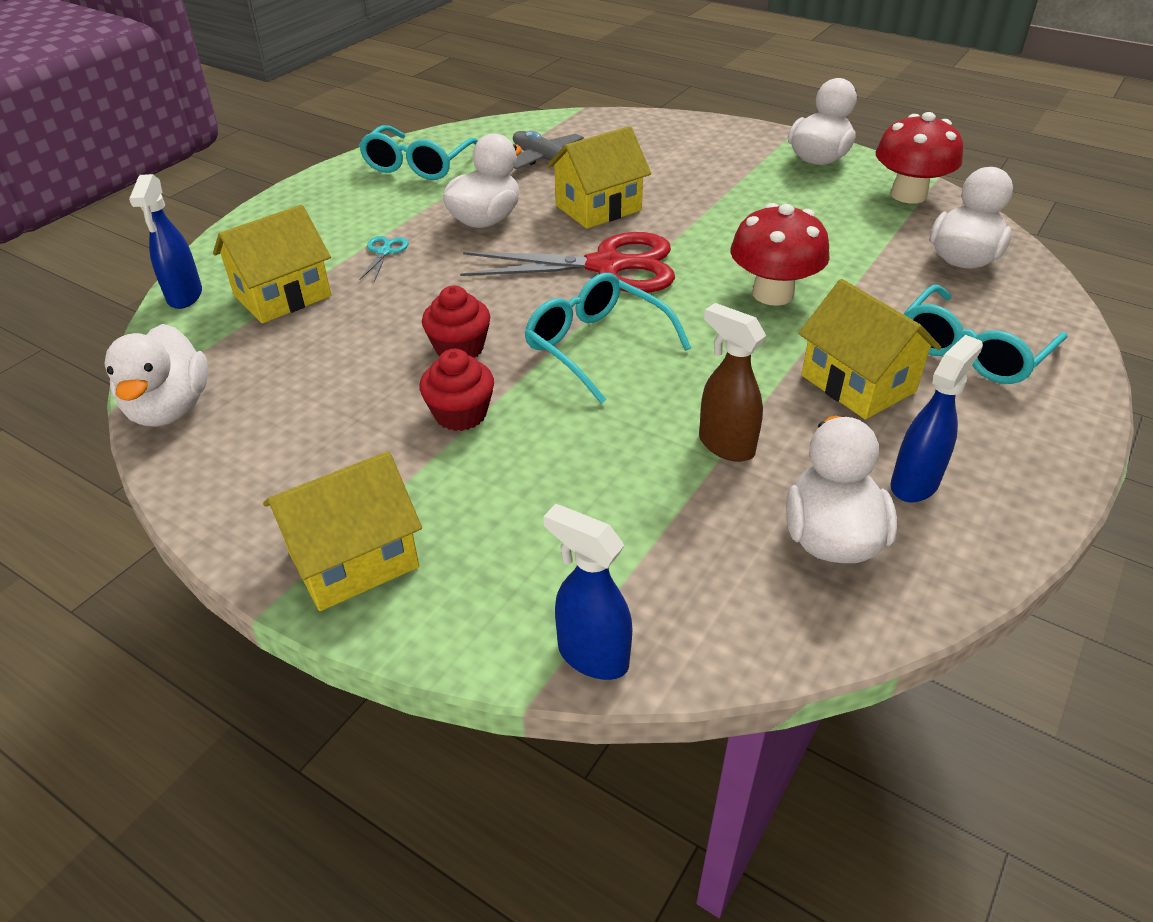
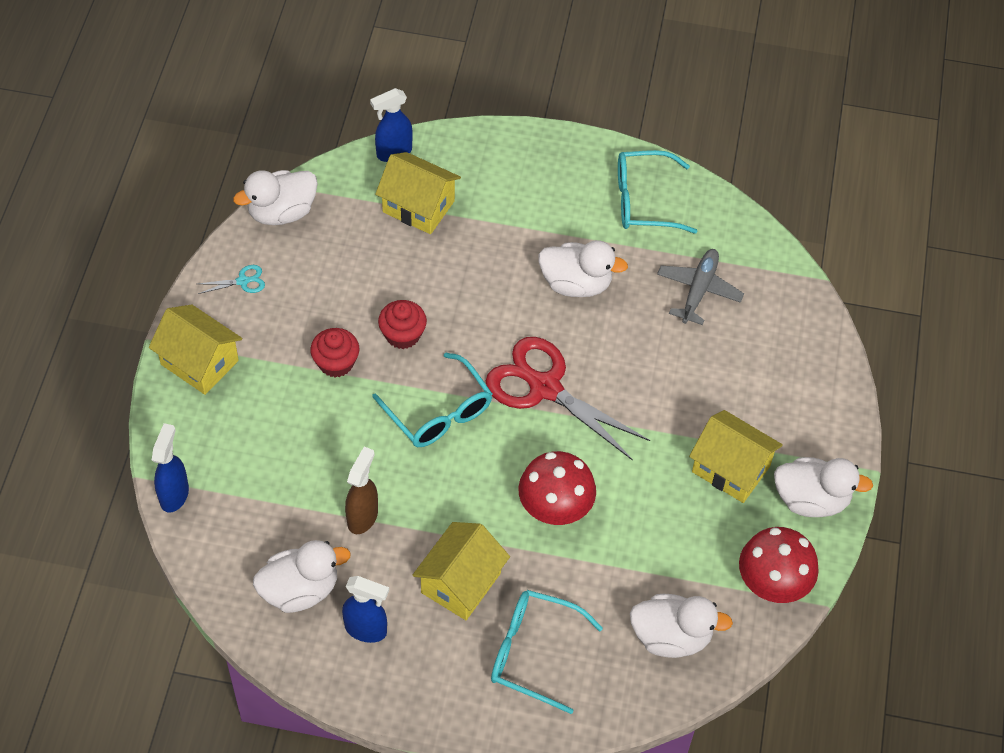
camera: 65 degrees right, 15 degrees up
(384, 252) = (500, 239): turquoise scissors -> turquoise scissors (243, 281)
(595, 345) = (439, 413): turquoise glasses -> turquoise glasses turned 120 degrees clockwise
(598, 208) = (633, 354): yellow house -> yellow house (731, 469)
(607, 266) = (545, 388): red scissors -> red scissors turned 150 degrees clockwise

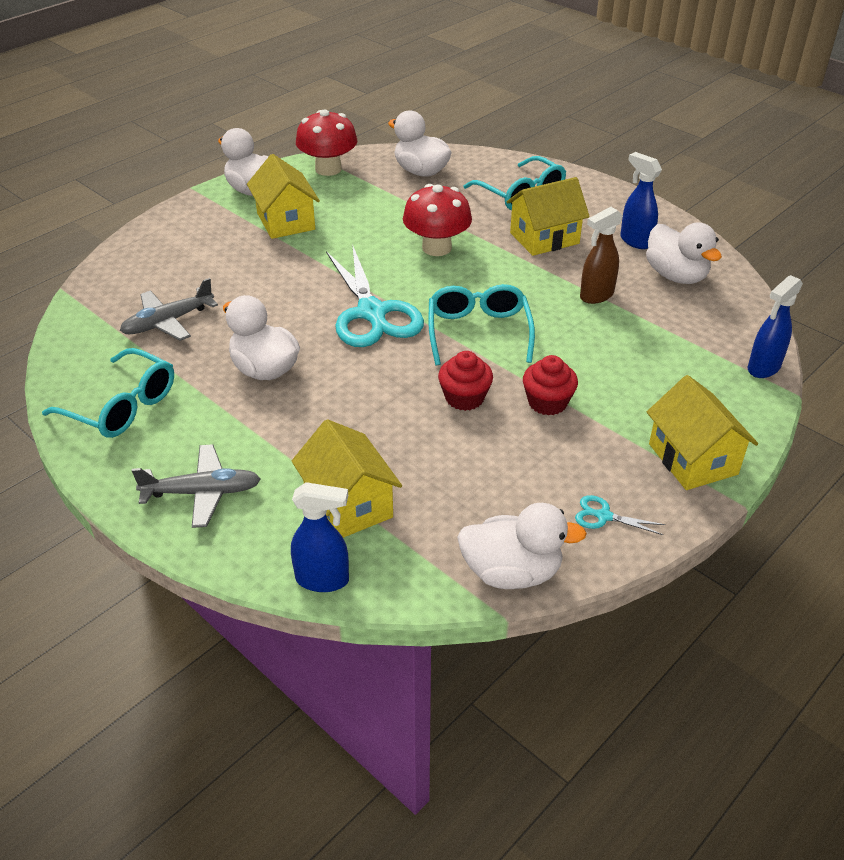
camera: 145 degrees left, 15 degrees down
(300, 590) = (676, 276): white duck -> white duck turned 135 degrees counterclockwise
(520, 168) = (202, 492): none -> grey plane
(545, 388) = (372, 313): red scissors -> turquoise scissors

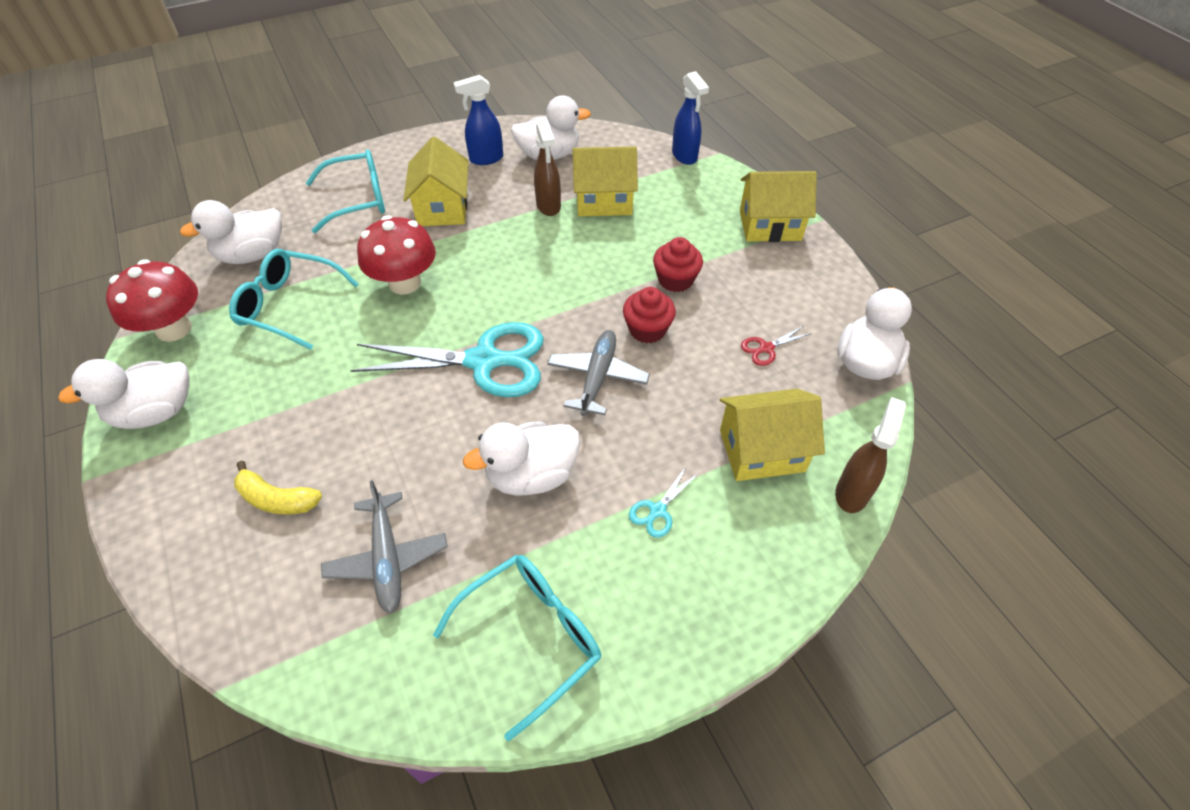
camera: 70 degrees left, 10 degrees up
(201, 261) = (277, 499): none -> yellow banana
(202, 492) = (710, 573): grey plane -> grey plane (597, 377)
(286, 221) = (255, 394): yellow house -> yellow house (604, 201)
(323, 580) = (852, 492): blue spray bottle -> brown spray bottle
(478, 331) = (558, 293): turquoise glasses -> turquoise glasses (289, 305)
(487, 487) = (766, 348): none -> red scissors
(603, 516) = (817, 292): turquoise scissors -> turquoise scissors (657, 510)

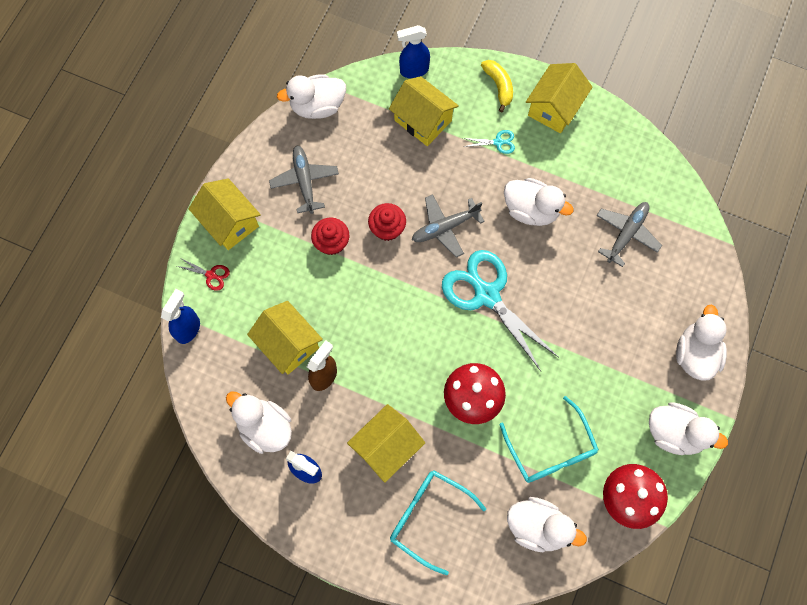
camera: 130 degrees left, 20 degrees up
(182, 504) = (695, 354): none -> white duck
(277, 499) = (651, 312): yellow banana -> yellow banana (499, 86)
(532, 636) = (600, 147): turquoise glasses -> none
(649, 627) = (554, 108): none -> yellow house
(766, 348) = (348, 159): red scissors -> red scissors (211, 275)
(769, 299) = (305, 181): none -> grey plane
(852, 492) = (413, 70): brown spray bottle -> blue spray bottle

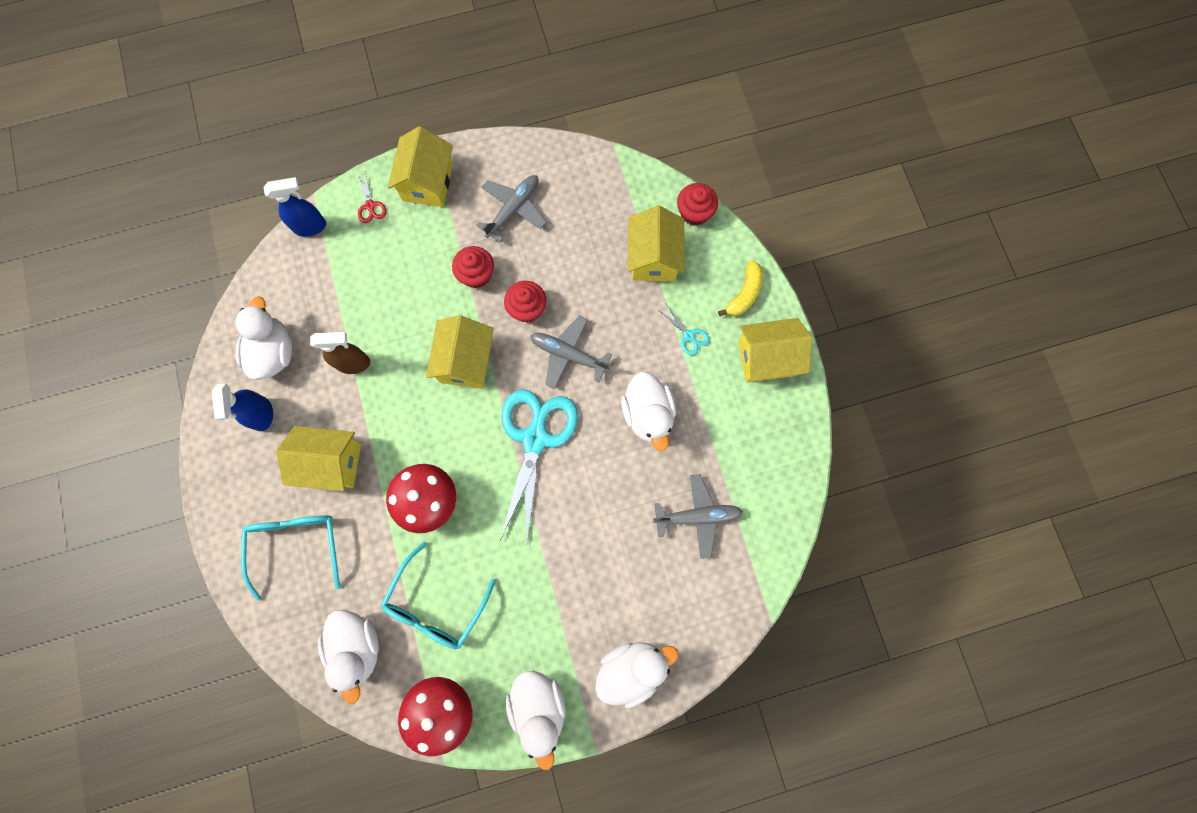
camera: 50 degrees right, 5 degrees up
(288, 344) = (359, 313): yellow house -> yellow house (466, 361)
(317, 106) = (590, 164): white duck -> none
(413, 70) = (694, 212): blue spray bottle -> red cupcake

